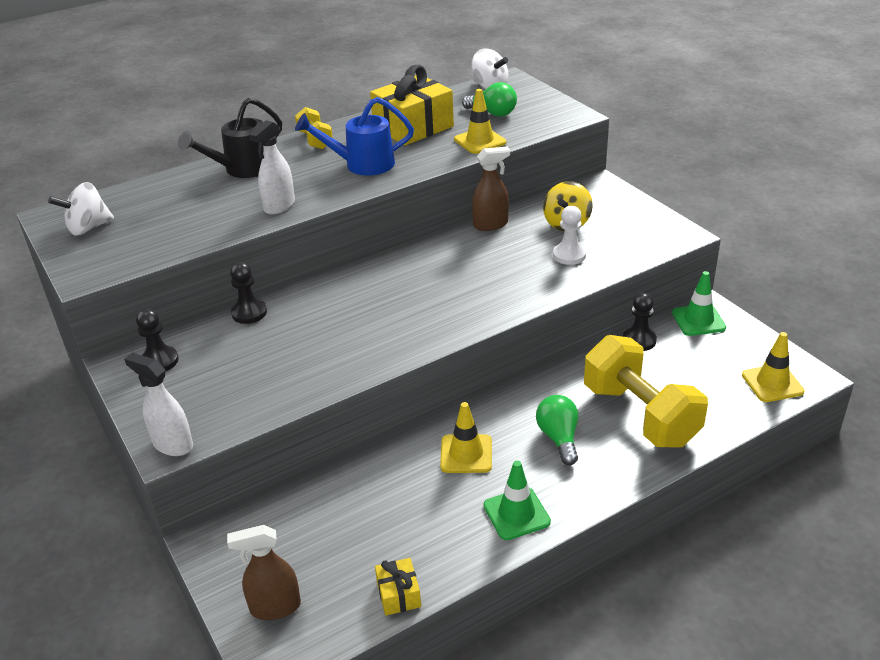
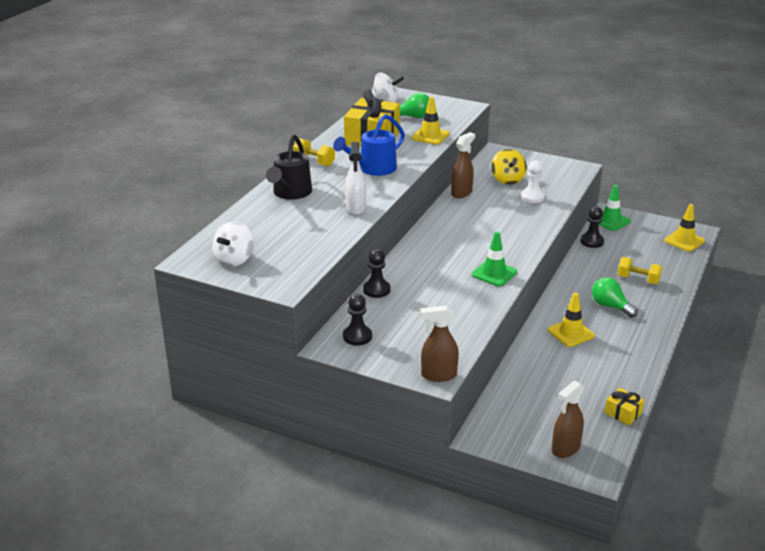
camera: 35 degrees left, 5 degrees down
(173, 445) = (438, 375): white spray bottle -> brown spray bottle
(516, 514) = (634, 351): green traffic cone -> green traffic cone (494, 273)
(640, 415) = (638, 279): yellow dumbbell -> yellow dumbbell, size x0.49

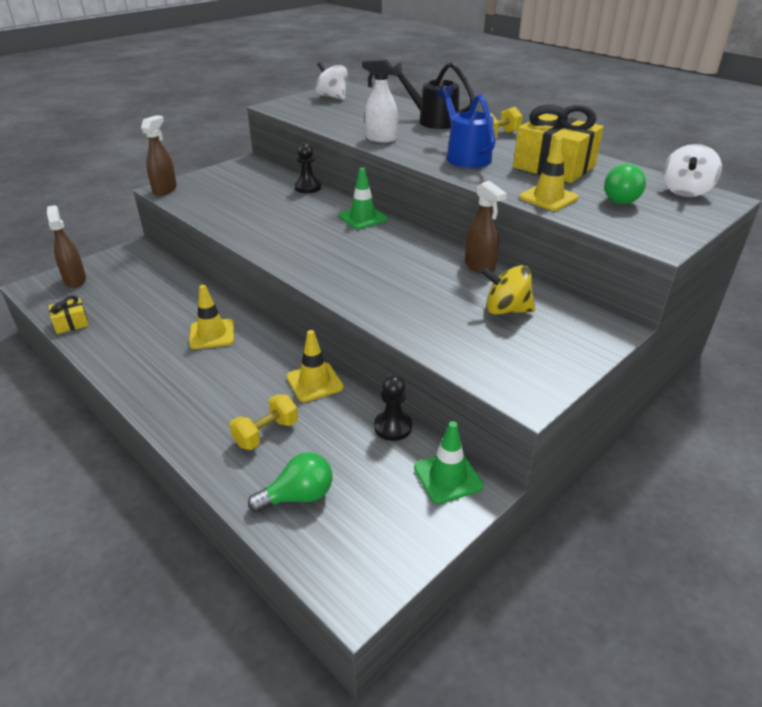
camera: 110 degrees right, 5 degrees up
(357, 336) = (249, 171): black pawn -> none
(494, 273) = (281, 244): green traffic cone -> green traffic cone (363, 218)
(532, 197) = (441, 316): white pawn -> none
(610, 306) = (231, 382): green light bulb -> green light bulb (298, 496)
(684, 241) = (334, 550): yellow traffic cone -> yellow traffic cone (314, 382)

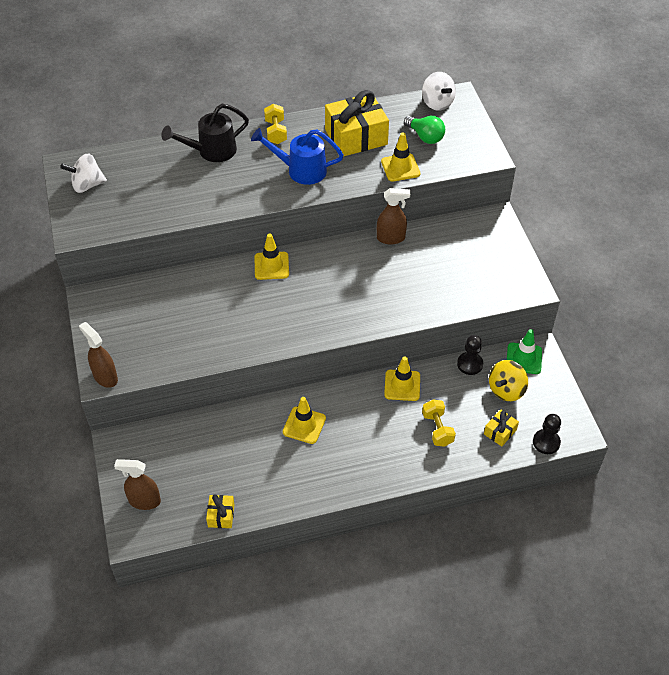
camera: 60 degrees left, 15 degrees up
(298, 496) = (500, 432): green light bulb -> yellow gift
(307, 188) = (186, 277): black pawn -> black pawn (546, 442)
(363, 218) = (271, 266): green traffic cone -> yellow traffic cone
(380, 139) = (225, 199): white spray bottle -> none
(506, 310) = (449, 253): yellow spinning top -> yellow spinning top (506, 390)

